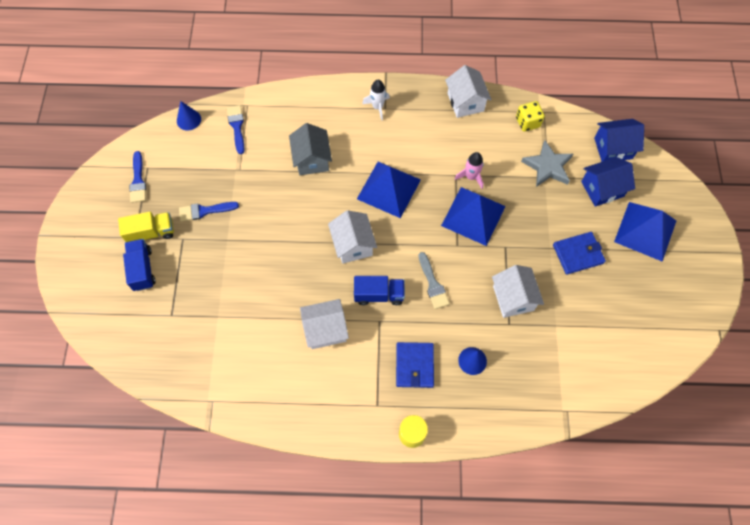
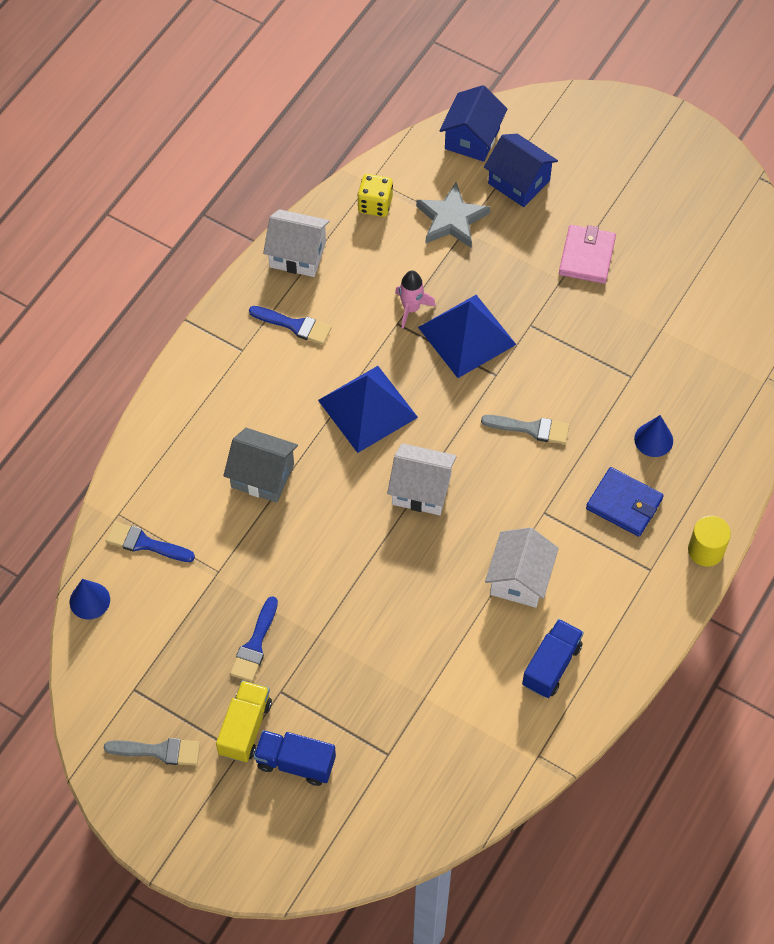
camera: 60 degrees left, 5 degrees down
(116, 198) = (159, 751): none -> grey brush
(138, 180) = (148, 710): blue brush -> blue brush (294, 325)
(377, 107) = (234, 357): white rocket -> none
(379, 295) = (509, 495): blue truck -> blue truck (551, 665)
(513, 298) = (601, 354): white house -> none
(578, 254) = (587, 256): blue wallet -> pink wallet
(602, 189) = (519, 182): blue house -> blue house turned 60 degrees counterclockwise
(645, 231) = (600, 172): blue pyramid -> none

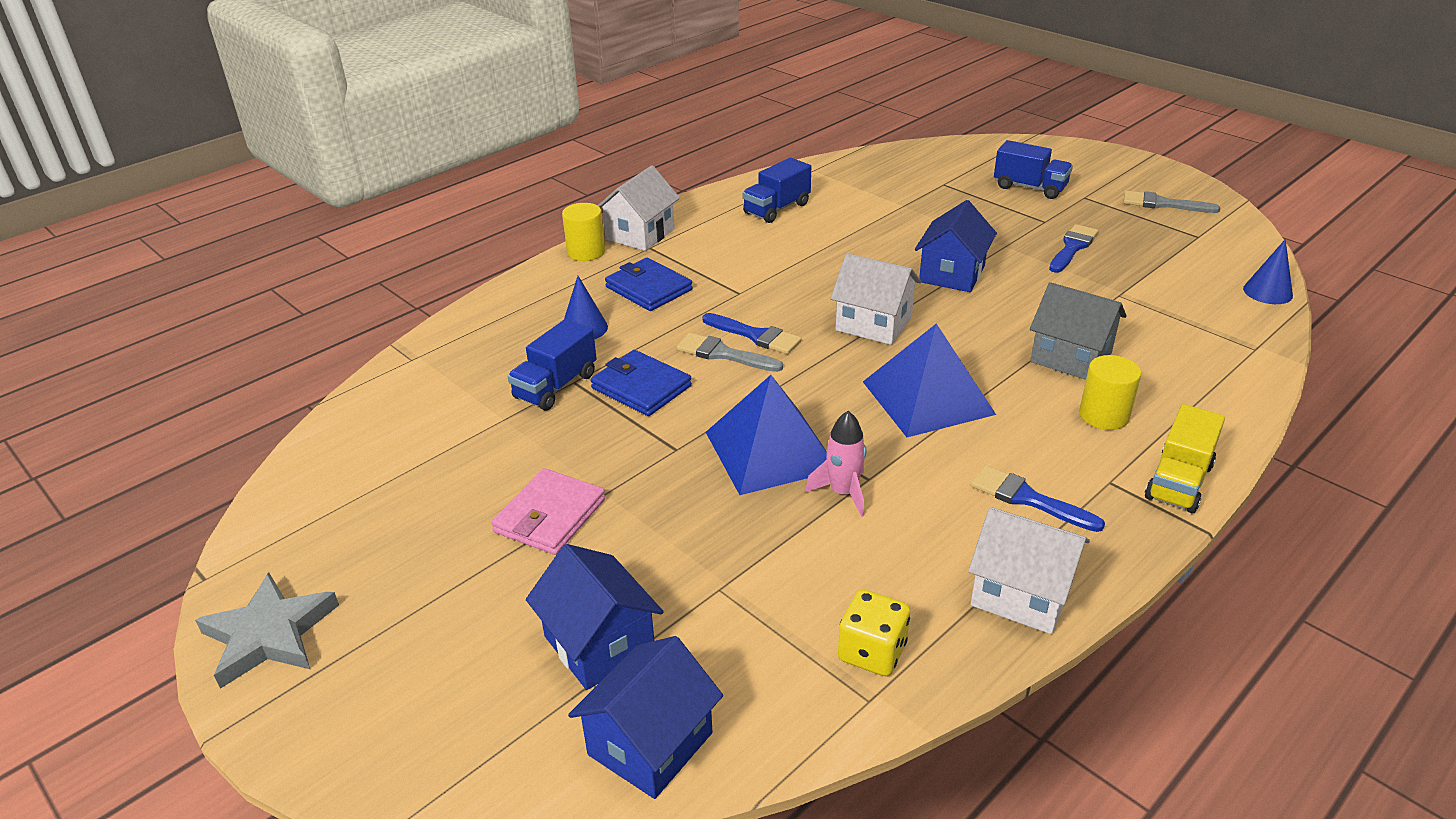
camera: 165 degrees left, 25 degrees down
(145, 543) = (1213, 323): blue brush -> blue brush (755, 335)
(241, 413) = (1104, 415): none -> yellow cylinder
(245, 728) = (1079, 207): yellow truck -> yellow truck (1178, 482)
(364, 577) = (952, 274): none -> blue house
(451, 219) = (741, 604): grey star -> grey star (269, 635)
(519, 579) = (785, 256): white house -> white house (640, 234)
(578, 380) = (641, 387): none -> blue wallet
(642, 369) = (555, 386): none -> blue truck

